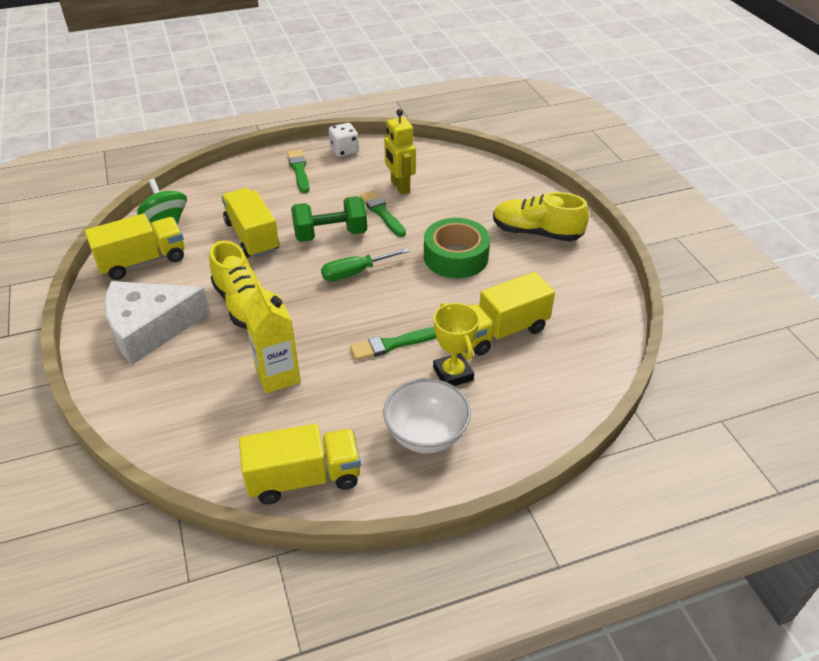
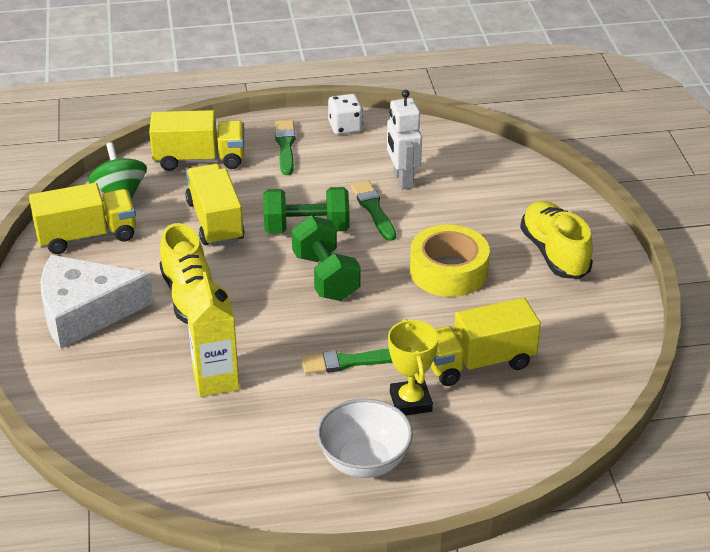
camera: 10 degrees right, 5 degrees down
(304, 478) = (224, 487): yellow truck -> yellow truck (199, 159)
(355, 273) = (326, 277): green screwdriver -> green dumbbell
(399, 187) = (402, 179): yellow robot -> white robot
(456, 257) = (448, 271): green tape -> yellow tape
(536, 233) = (554, 253): yellow shoe -> yellow shoe turned 45 degrees clockwise

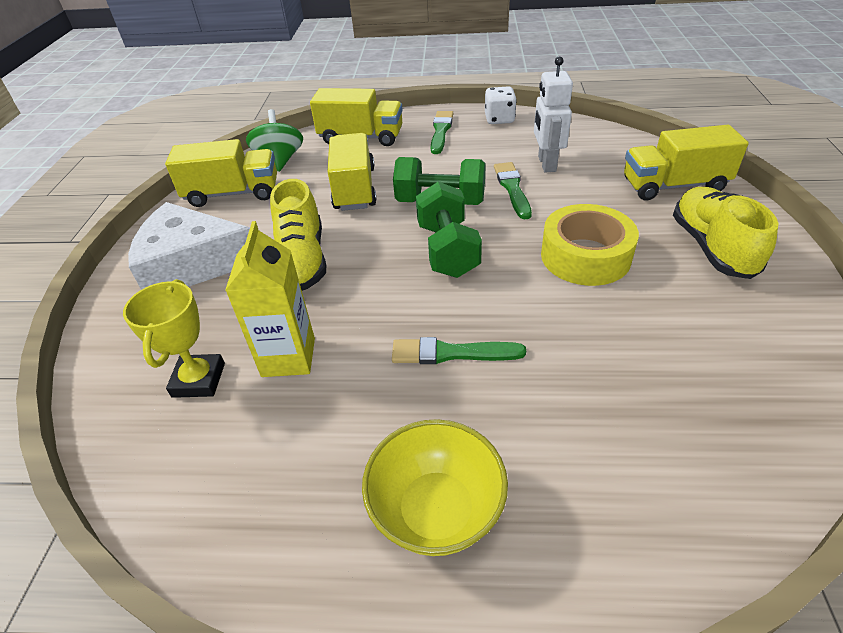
camera: 15 degrees right, 5 degrees up
(364, 462) = (436, 510): white bowl -> yellow bowl
(410, 402) = (517, 420): yellow trophy -> yellow trophy (198, 380)
(479, 362) = (615, 374): yellow truck -> yellow truck (674, 186)

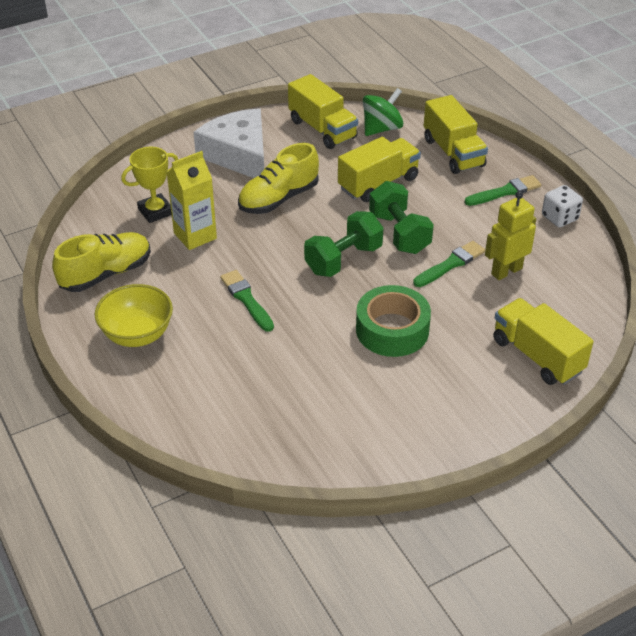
camera: 55 degrees right, 0 degrees up
(546, 164) = (506, 271): white robot -> yellow robot
(585, 256) = (392, 330): yellow tape -> green tape
(712, 247) = (460, 395): yellow shoe -> yellow shoe (106, 274)

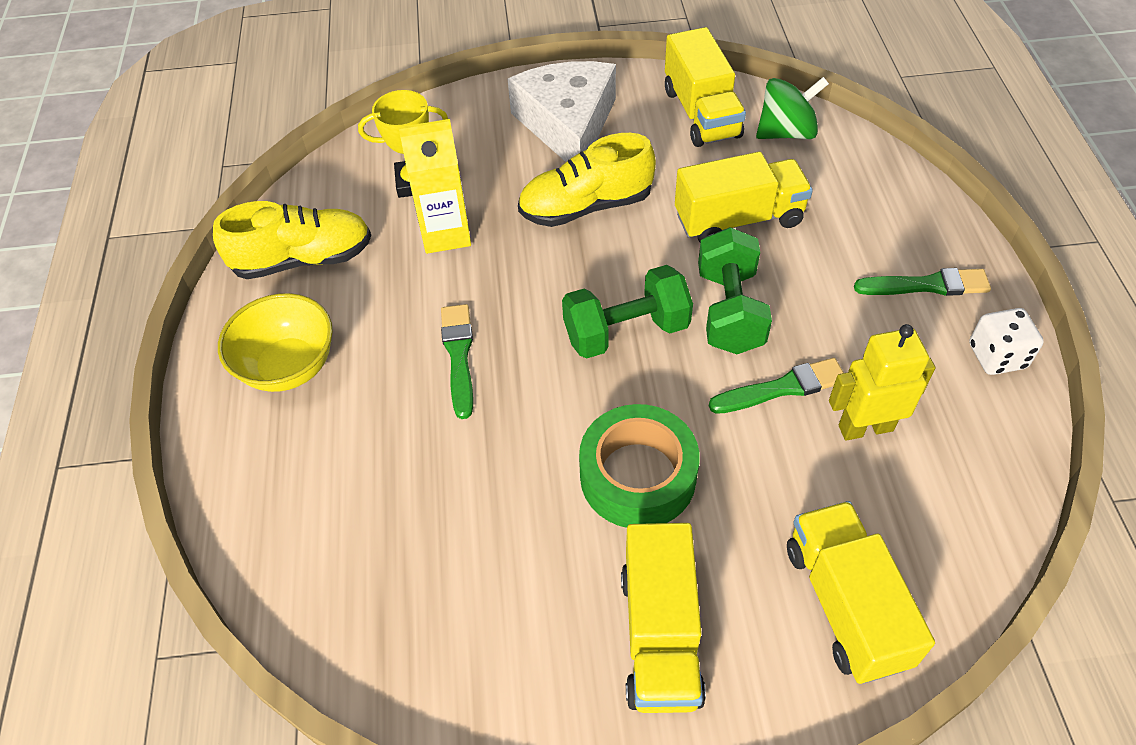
camera: 25 degrees right, 10 degrees up
(453, 152) = (875, 197): yellow truck -> yellow truck (660, 635)

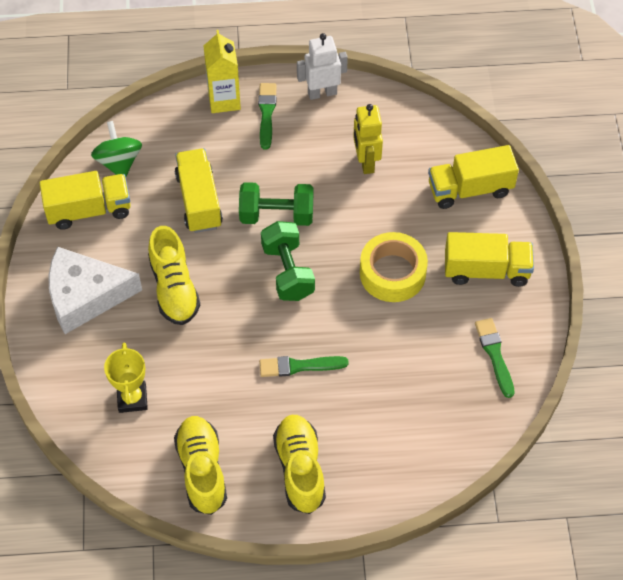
camera: 90 degrees left, 5 degrees up
(288, 367) = (300, 469): yellow bowl -> yellow shoe
(445, 233) = (188, 377): yellow carton -> yellow carton (224, 100)
(638, 476) = (392, 273): green tape -> yellow tape
(782, 388) = (336, 196): green brush -> green brush (494, 354)
(997, 356) = (322, 93): white dice -> white robot

